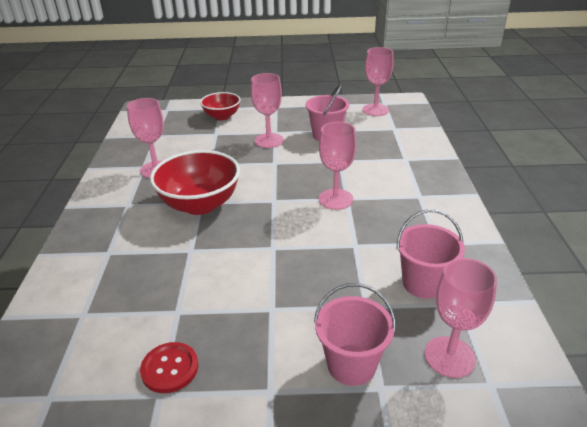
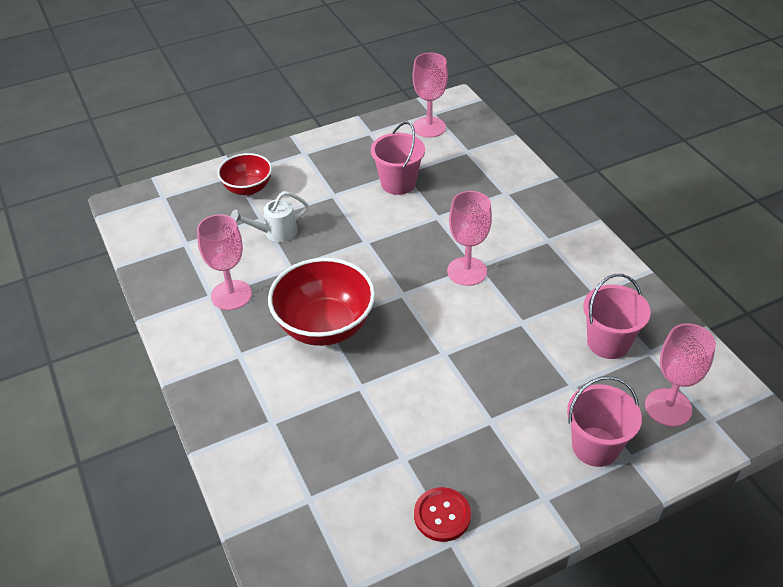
camera: 25 degrees left, 10 degrees up
(217, 143) = (275, 232): none -> white watering can
(269, 140) = (336, 210): pink goblet -> none

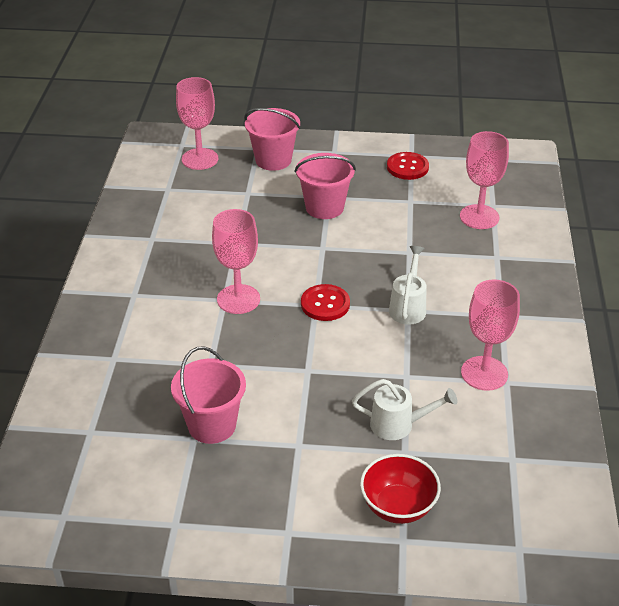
camera: 150 degrees left, 5 degrees down
(325, 326) = (408, 307): red bowl -> white watering can
(395, 298) = (325, 304): none -> red button
(429, 127) = (93, 493): pink goblet -> pink goblet (479, 217)
(608, 342) = (189, 205): pink bucket -> pink bucket (324, 207)

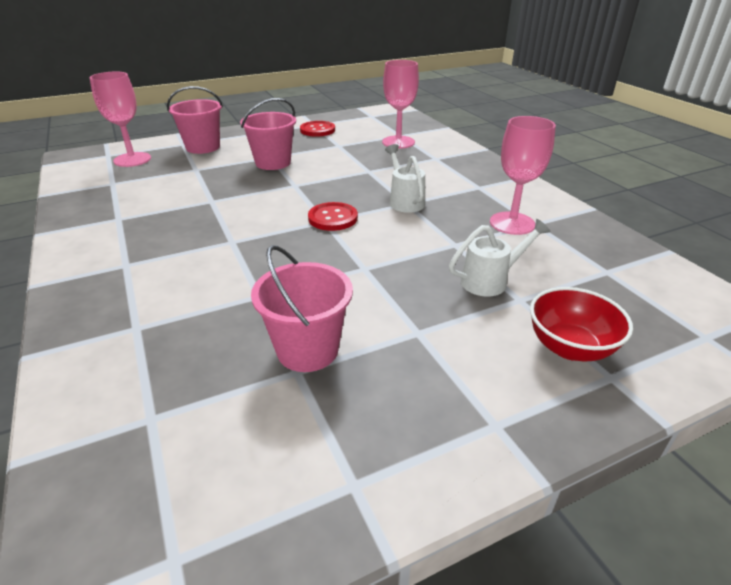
camera: 30 degrees left, 5 degrees down
(238, 299) = (246, 237): pink goblet -> none

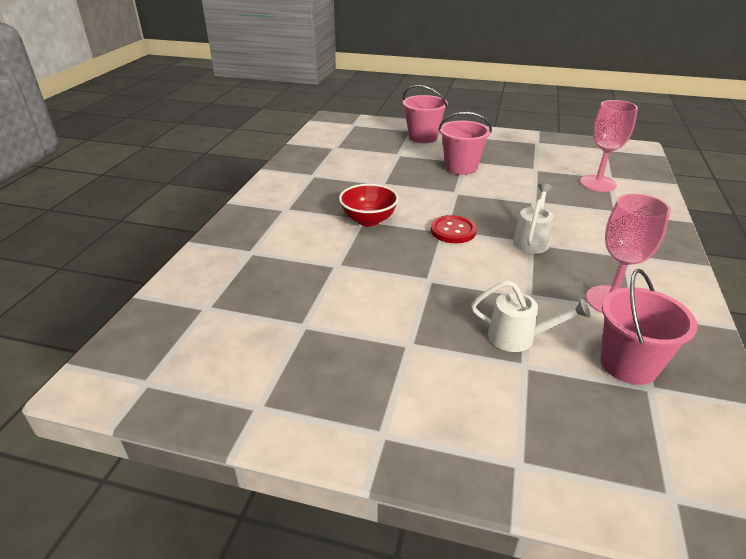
camera: 40 degrees right, 0 degrees up
(132, 159) = (365, 133): pink goblet -> none
(307, 350) = (324, 315): pink bucket -> pink bucket (628, 364)
(317, 130) = (533, 149): red button -> none
(570, 347) = (515, 422): red bowl -> red bowl (368, 220)

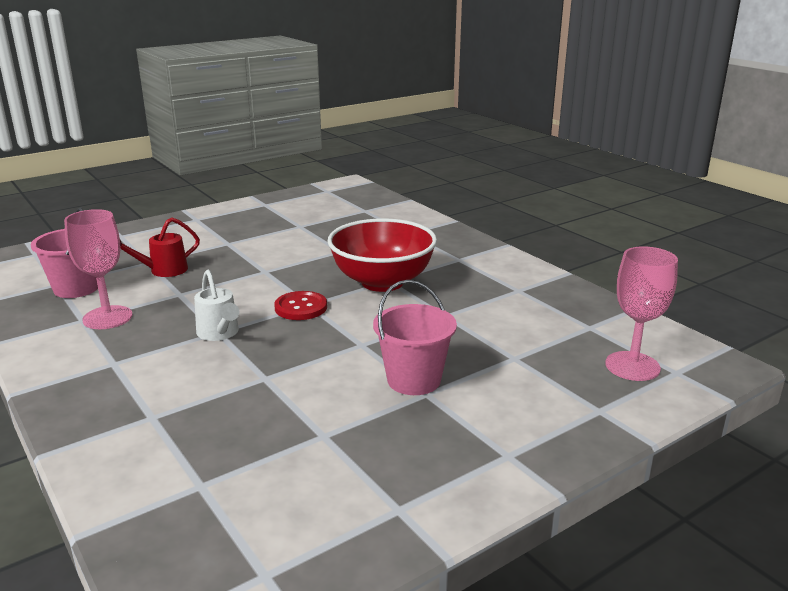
camera: 130 degrees right, 10 degrees down
(368, 220) = (382, 282): red bowl -> red bowl, size x1.65
(423, 137) = (555, 404): pink bucket -> none
(518, 338) = (163, 271): white watering can -> red watering can
(597, 183) = (209, 457): pink goblet -> pink goblet (632, 366)

